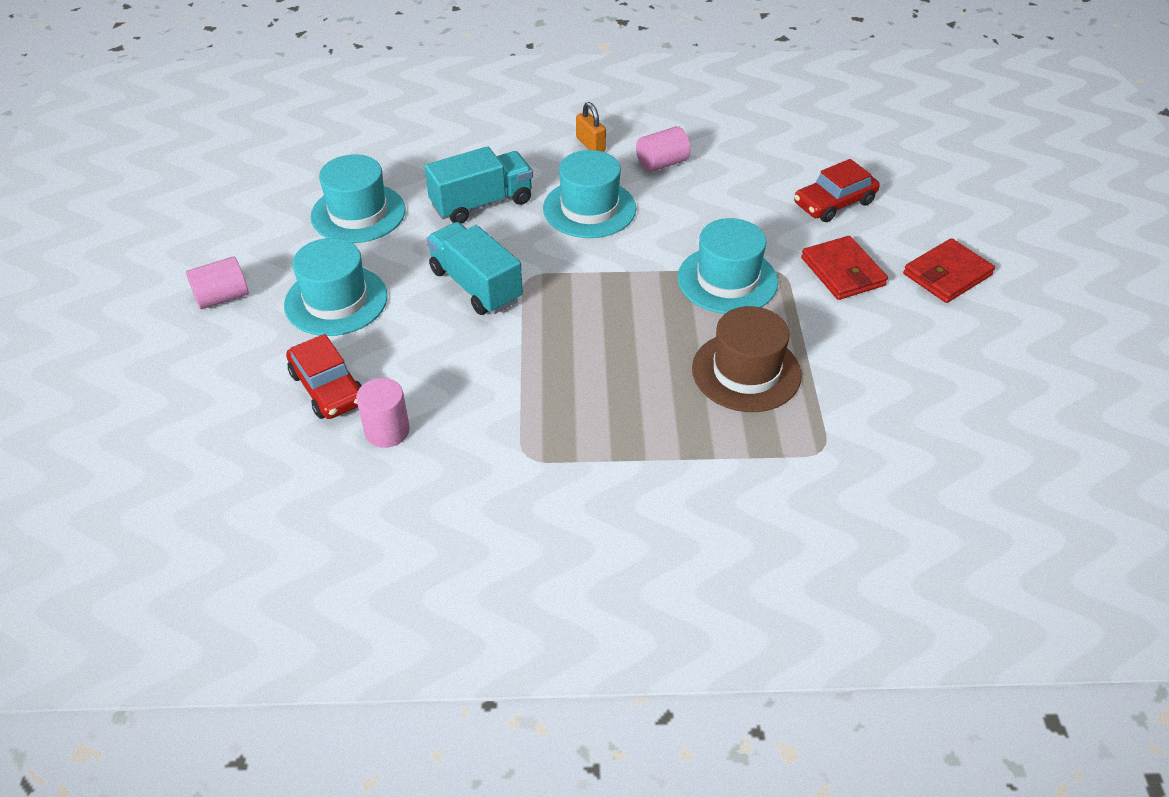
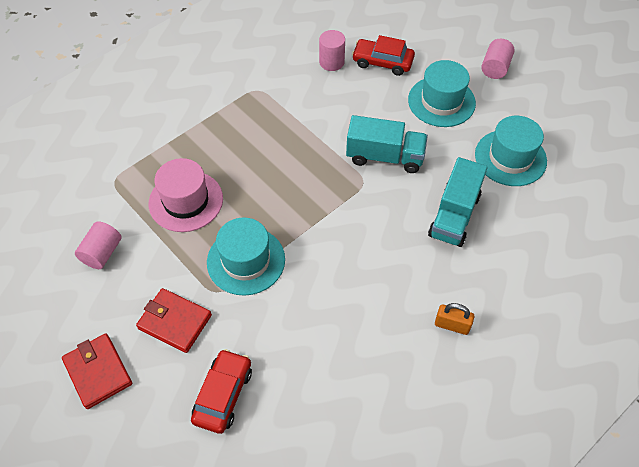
camera: 140 degrees right, 10 degrees up
(589, 208) = (386, 260): turquoise hat -> none
(662, 163) = (383, 343): pink cylinder -> pink cylinder (102, 253)
(746, 372) = (186, 201): brown hat -> pink hat
(947, 274) = (98, 372): red wallet -> red wallet turned 45 degrees counterclockwise

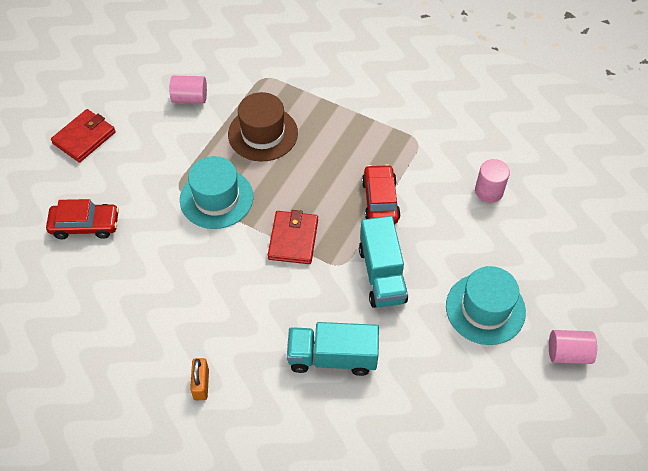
camera: 70 degrees right, 0 degrees up
(175, 322) = (141, 169): red wallet -> red wallet (293, 239)
(186, 201) = (263, 133): pink hat -> brown hat
(382, 62) = (514, 237): red car -> red car (380, 200)
(510, 158) = (435, 397): turquoise hat -> none

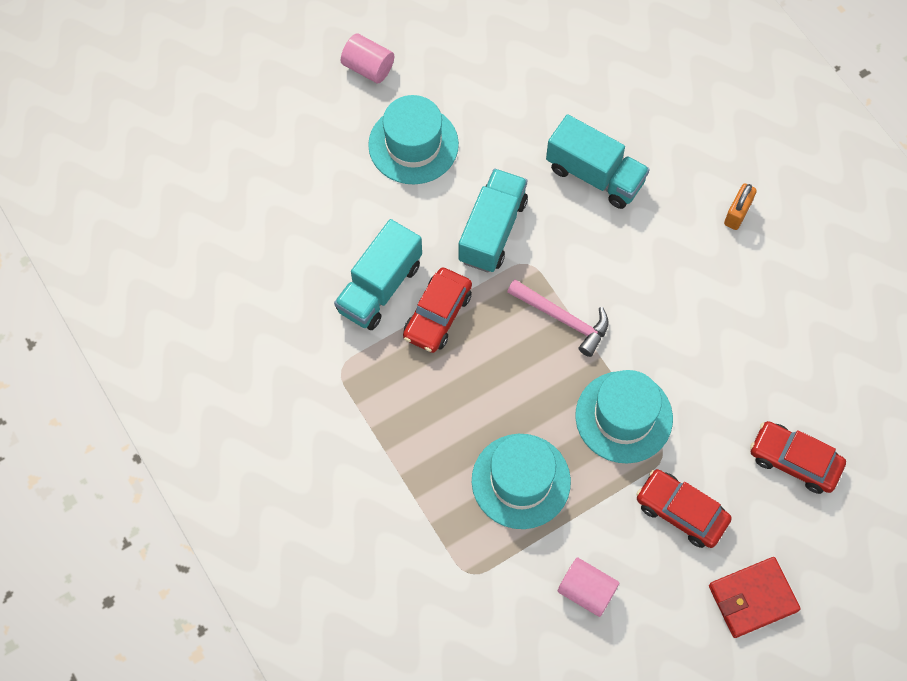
camera: 150 degrees left, 10 degrees up
(151, 162) = (681, 512): none -> red car
(263, 133) = (521, 481): brown hat -> turquoise hat
(293, 239) = (563, 319): red wallet -> pink hammer
(431, 199) = (380, 287): none -> turquoise truck
(489, 191) = (309, 263): pink cylinder -> none

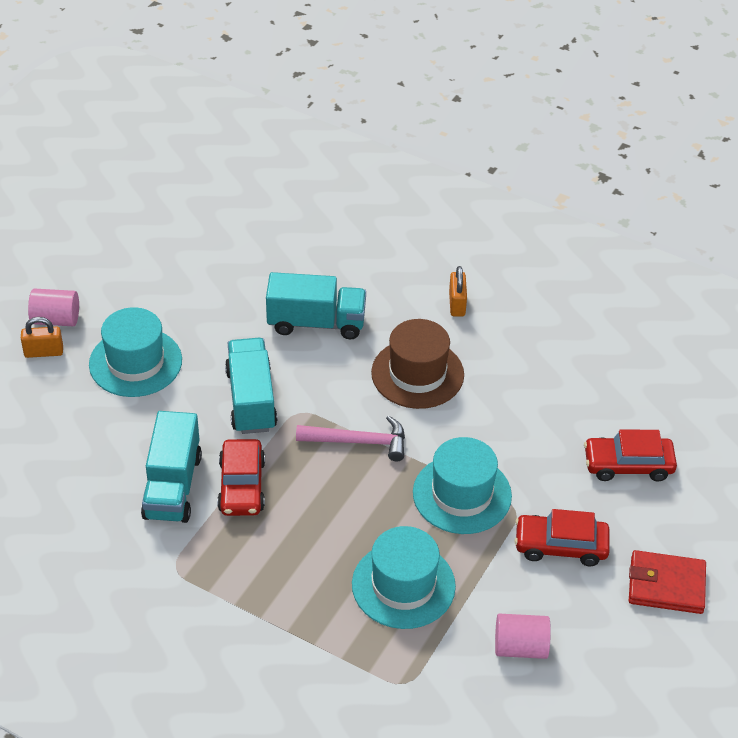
camera: 30 degrees left, 20 degrees down
(341, 98) = (44, 352): none -> orange padlock
(656, 272) = (417, 374): none -> brown hat
(753, 598) = (666, 585): red wallet -> red wallet turned 60 degrees clockwise

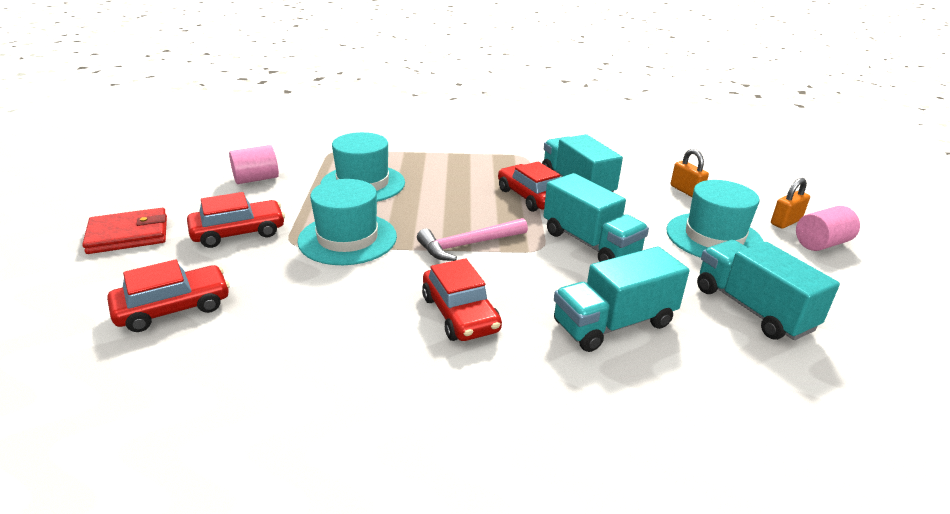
camera: 150 degrees right, 15 degrees down
(204, 294) = (752, 309): none -> turquoise truck
(417, 374) = (460, 314): brown hat -> red car
(457, 304) = (475, 414): orange padlock -> orange padlock (686, 191)

